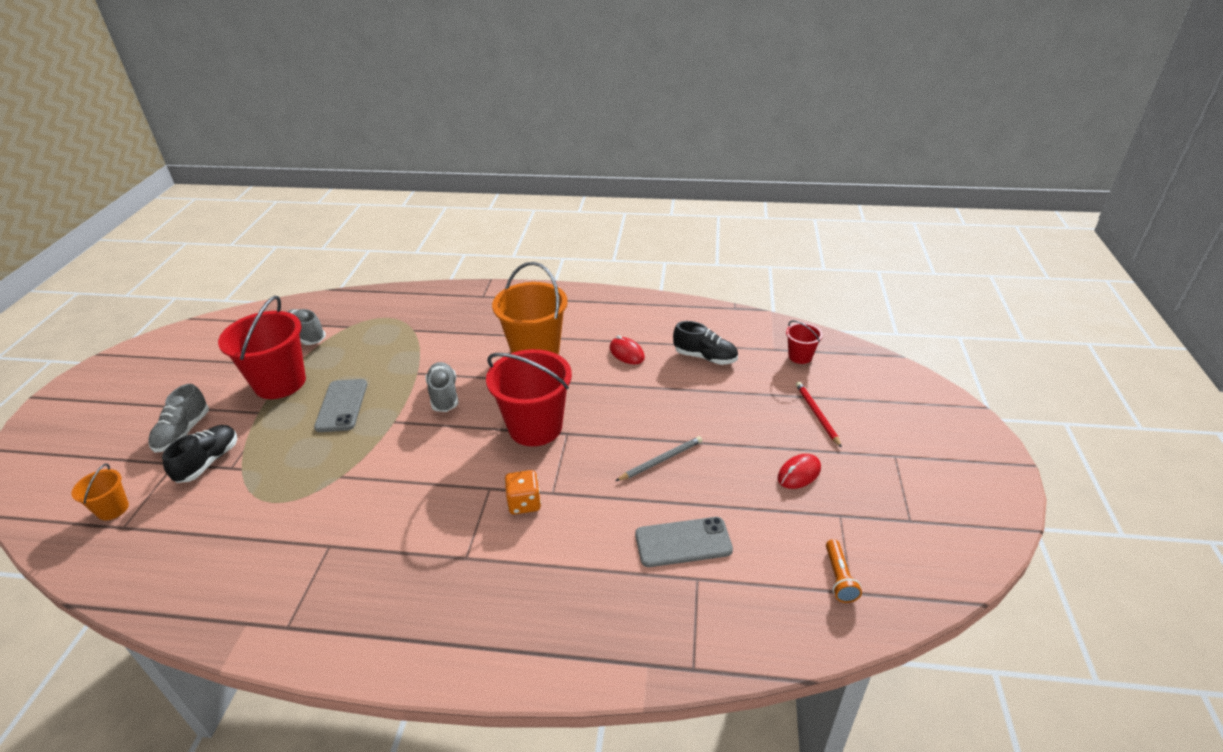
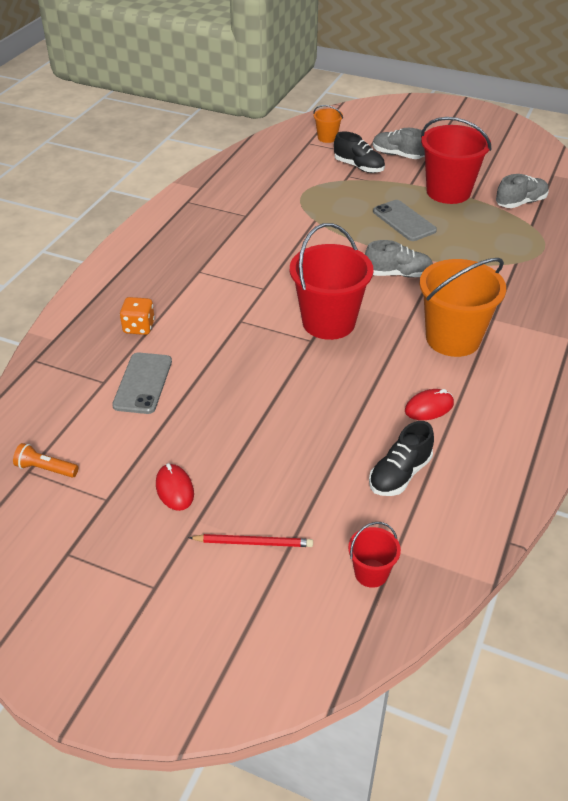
camera: 105 degrees right, 5 degrees up
(341, 405) = (404, 221): grey phone -> grey phone turned 45 degrees clockwise
(524, 503) = (237, 304): orange dice -> orange dice (139, 327)
(661, 460) = (244, 393): grey pencil -> none

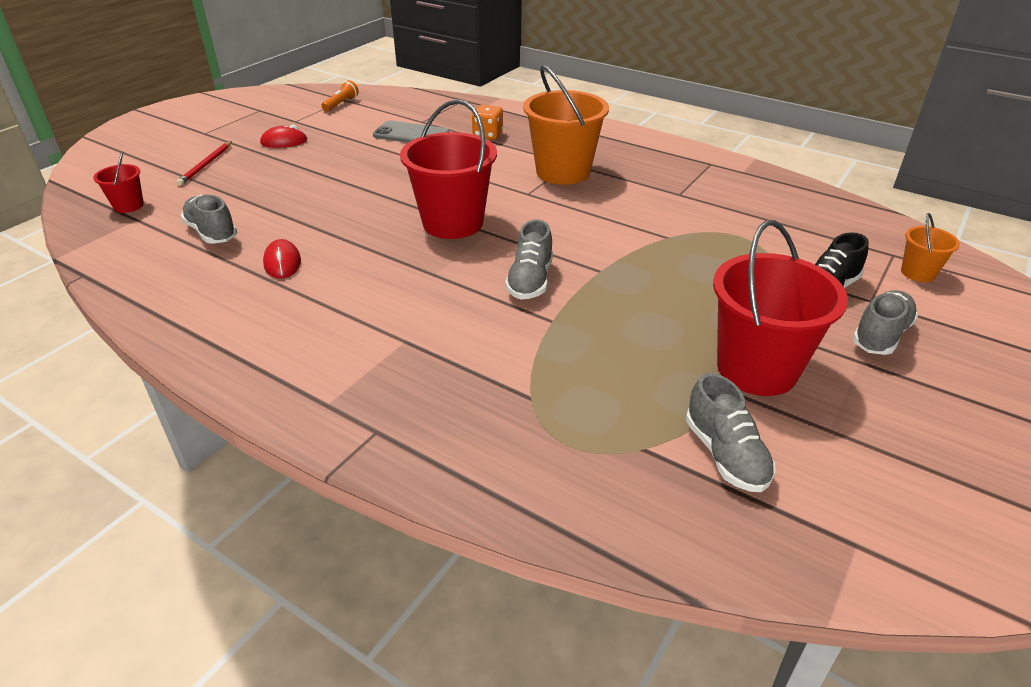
camera: 100 degrees right, 5 degrees down
(399, 474) = (212, 232): black shoe -> grey shoe
(404, 221) = (663, 307): grey phone -> none
(453, 339) = (382, 299): orange bucket -> orange bucket (563, 172)

